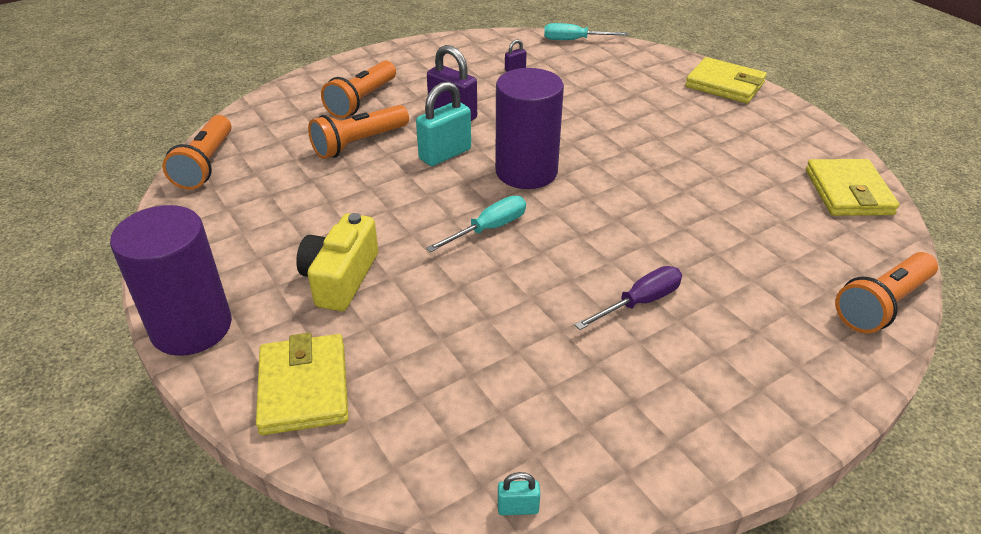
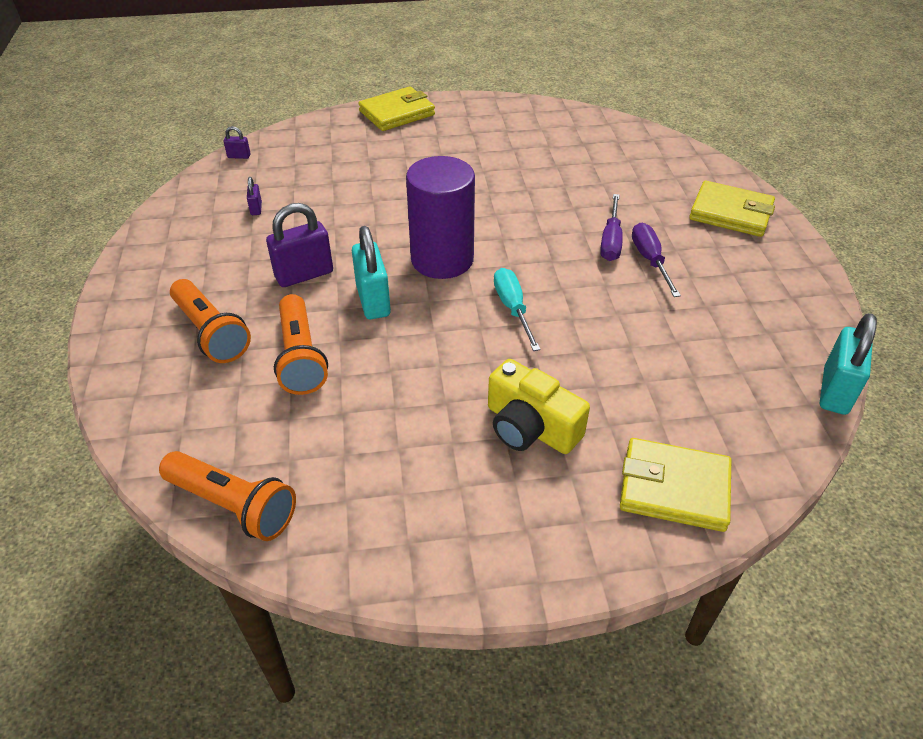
camera: 65 degrees left, 5 degrees up
(191, 327) = (550, 565): purple cylinder -> none
(518, 508) = (835, 391): turquoise padlock -> turquoise padlock, size x2.13
(574, 40) = (239, 156): turquoise screwdriver -> purple padlock
(649, 266) = (611, 241): none -> purple screwdriver
(848, 192) = (578, 124): yellow wallet -> yellow wallet (730, 213)
(881, 304) = (698, 163): orange flashlight -> none

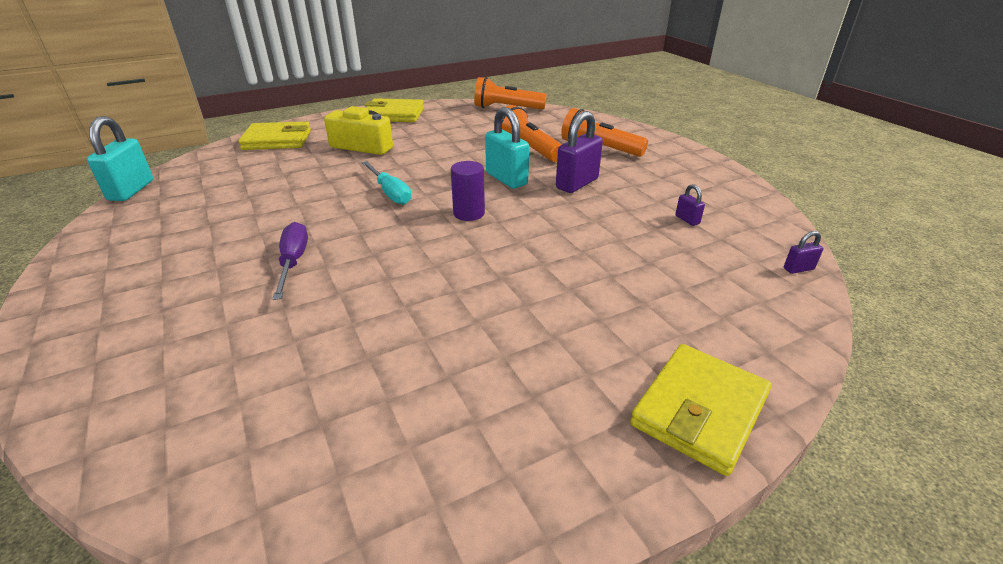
camera: 160 degrees right, 10 degrees down
(442, 259) = (469, 213): purple cylinder -> purple cylinder, size x0.51
(650, 260) = (252, 250): purple screwdriver -> none
(730, 213) = (109, 330): yellow wallet -> yellow wallet (394, 114)

